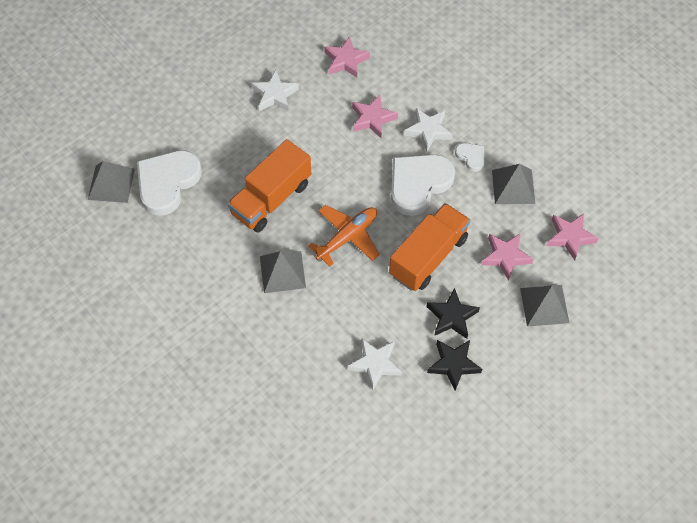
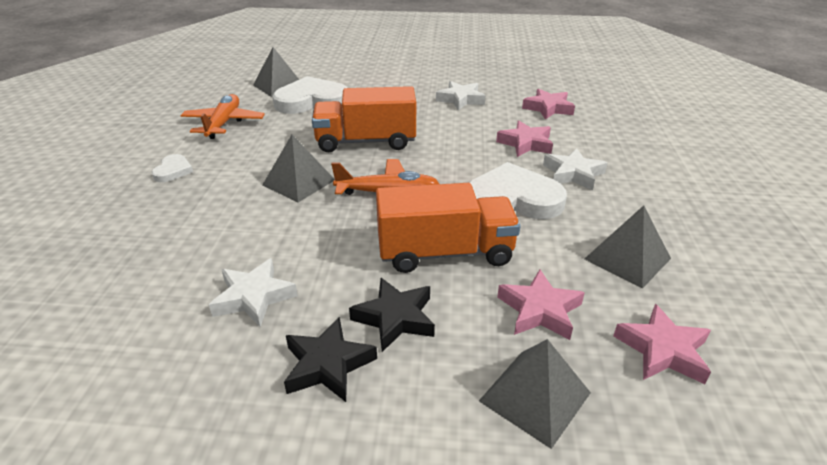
camera: 45 degrees right, 25 degrees down
(143, 261) = (224, 123): none -> orange plane
(471, 157) = (599, 211): white heart -> white heart (173, 171)

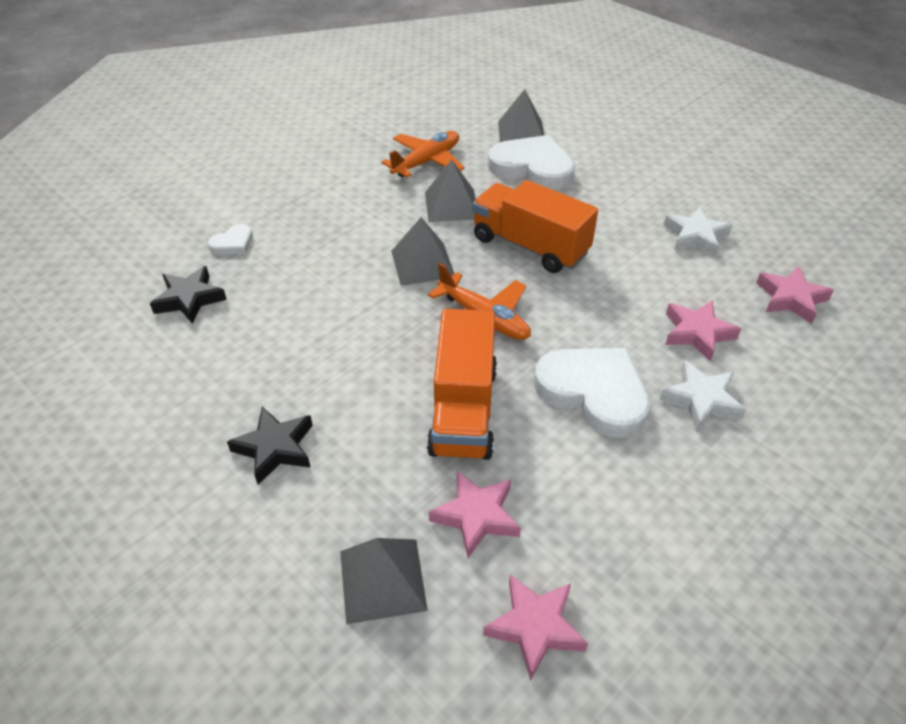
camera: 40 degrees right, 10 degrees up
(173, 171) = (340, 199): white heart -> white heart (233, 243)
(254, 297) = (284, 359): white star -> none
(395, 318) = (358, 443): black star -> black star (189, 299)
(445, 252) = (463, 409): orange truck -> orange truck turned 60 degrees clockwise
(627, 258) = (627, 526): grey pyramid -> grey pyramid (451, 205)

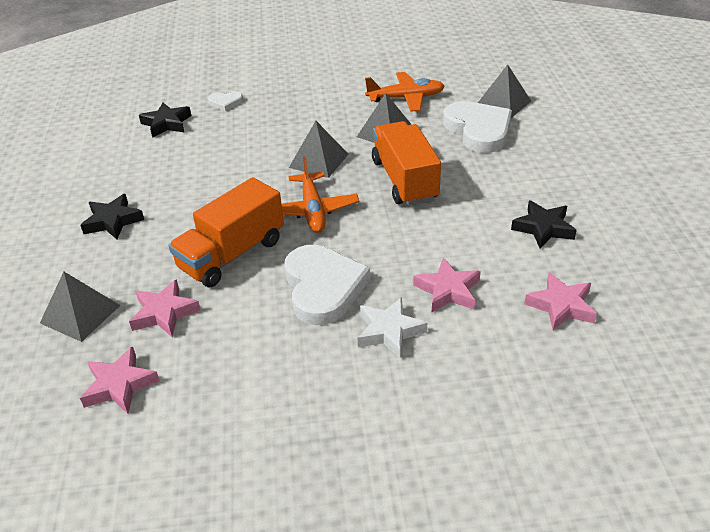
camera: 40 degrees right, 5 degrees down
(695, 236) = (543, 228): white star -> black star

